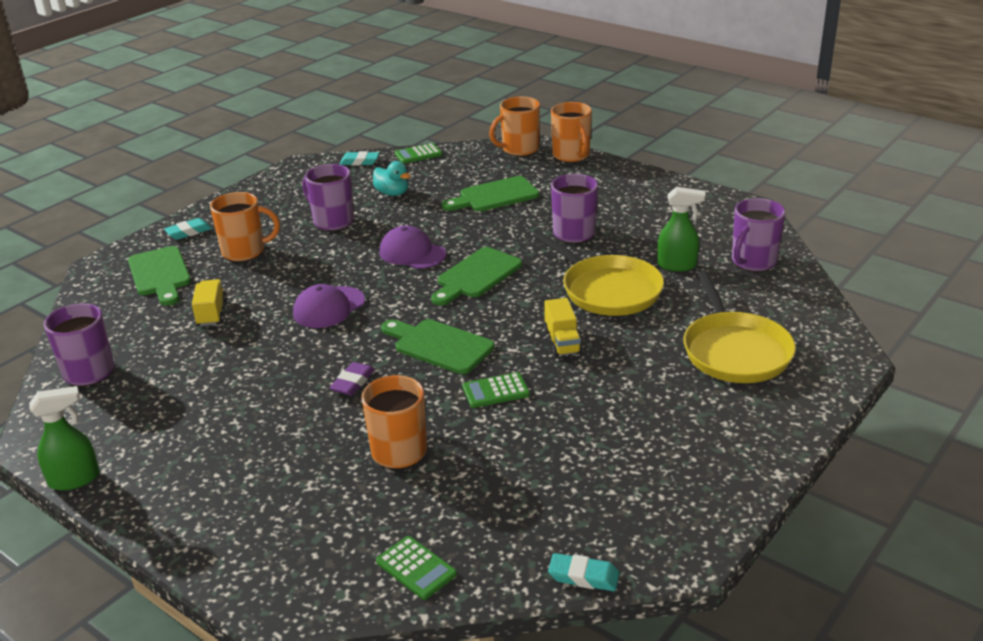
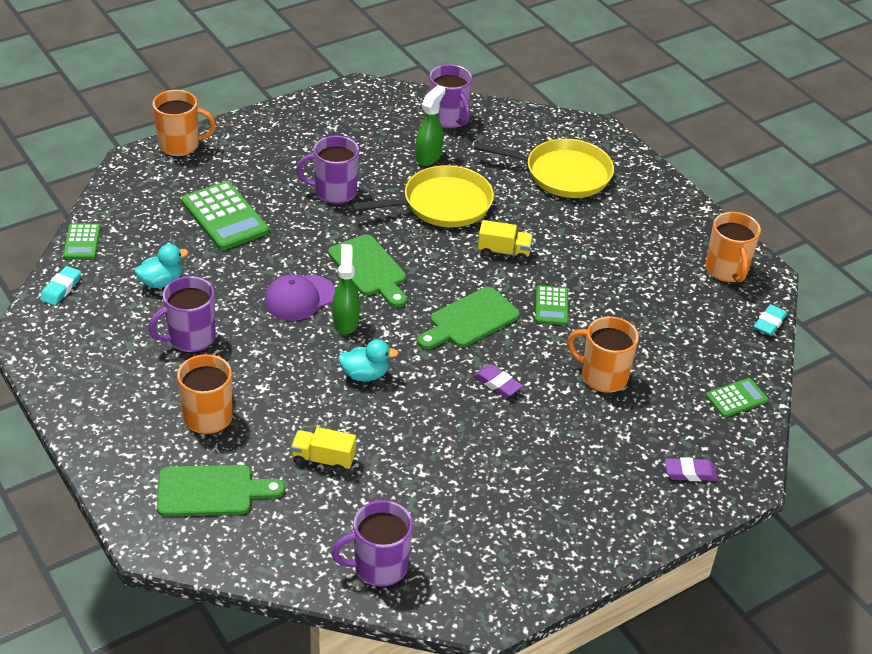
camera: 75 degrees left, 10 degrees up
(75, 479) = (554, 586): green spray bottle -> green spray bottle (345, 321)
(188, 232) = (126, 456): turquoise eraser -> none
(268, 549) = (690, 472): none -> purple eraser
(329, 307) = (365, 374): purple cap -> turquoise duck
(494, 196) = (225, 217): green cutting board -> green calculator
(519, 149) = (135, 172): orange mug -> orange mug (726, 270)

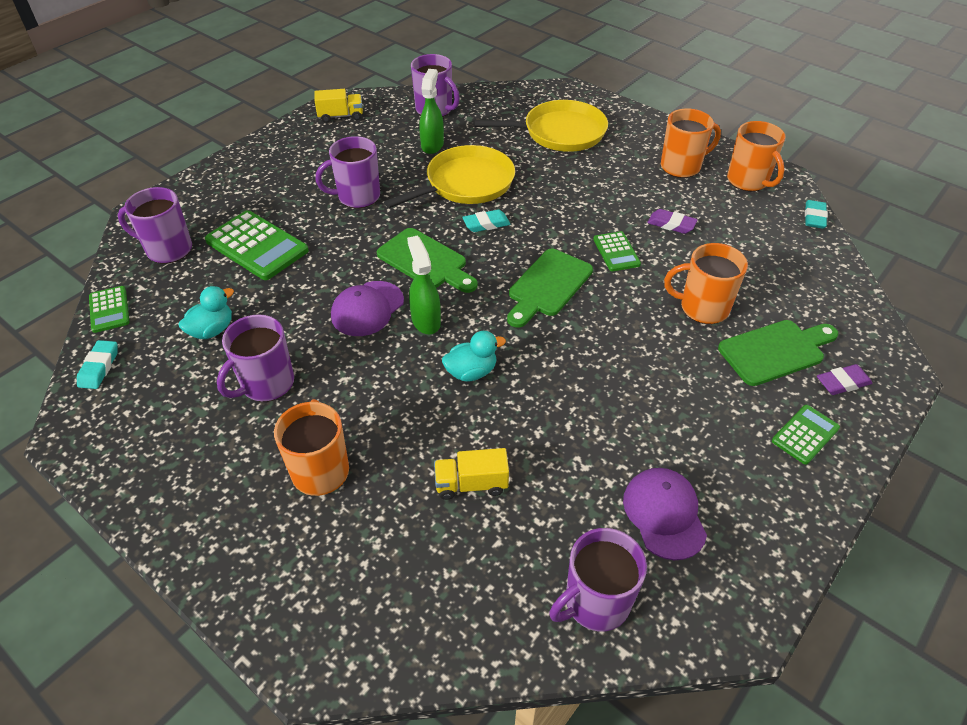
camera: 15 degrees left, 5 degrees up
(146, 200) = (168, 249): none -> purple mug
(180, 145) = (186, 188): orange mug -> orange mug (681, 166)
(211, 491) = (360, 567): green cutting board -> green cutting board (775, 351)
(442, 248) = (486, 224): none -> turquoise eraser
(468, 525) = (664, 514): none -> purple cap
(497, 384) = (608, 343): purple eraser -> purple eraser (671, 224)
(504, 252) = (545, 213): yellow truck -> yellow truck (341, 116)
(736, 398) = (833, 295): green calculator -> green calculator (805, 434)

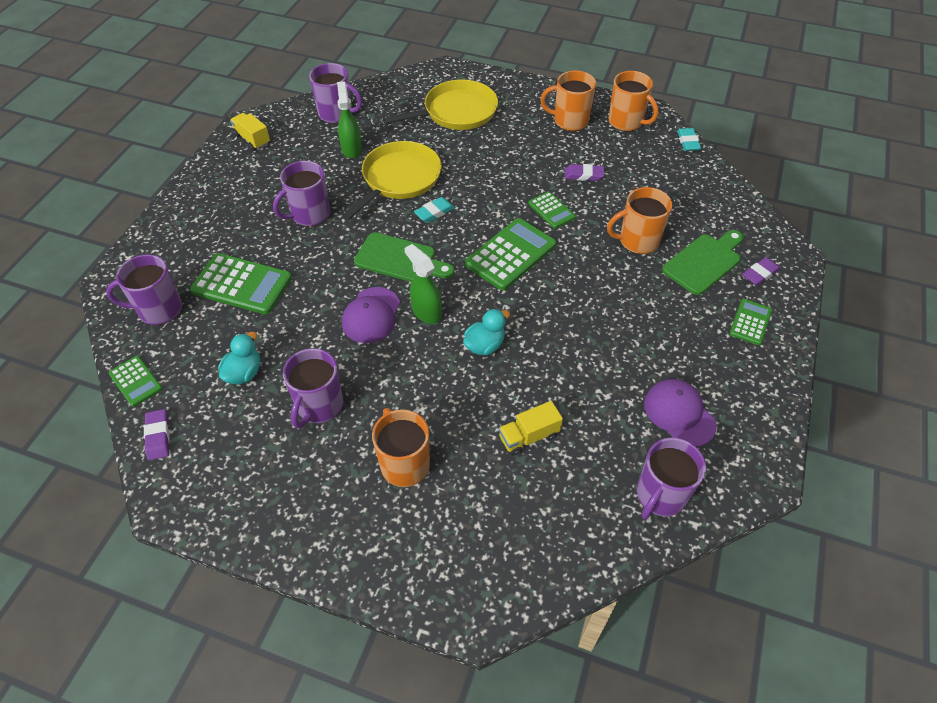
camera: 20 degrees left, 5 degrees up
(99, 367) = (158, 436): turquoise eraser -> purple eraser
(341, 116) = (252, 139): yellow truck -> yellow truck turned 105 degrees counterclockwise
(547, 286) = (510, 254): green cutting board -> green calculator
(681, 166) = (569, 121): orange mug -> orange mug turned 135 degrees counterclockwise

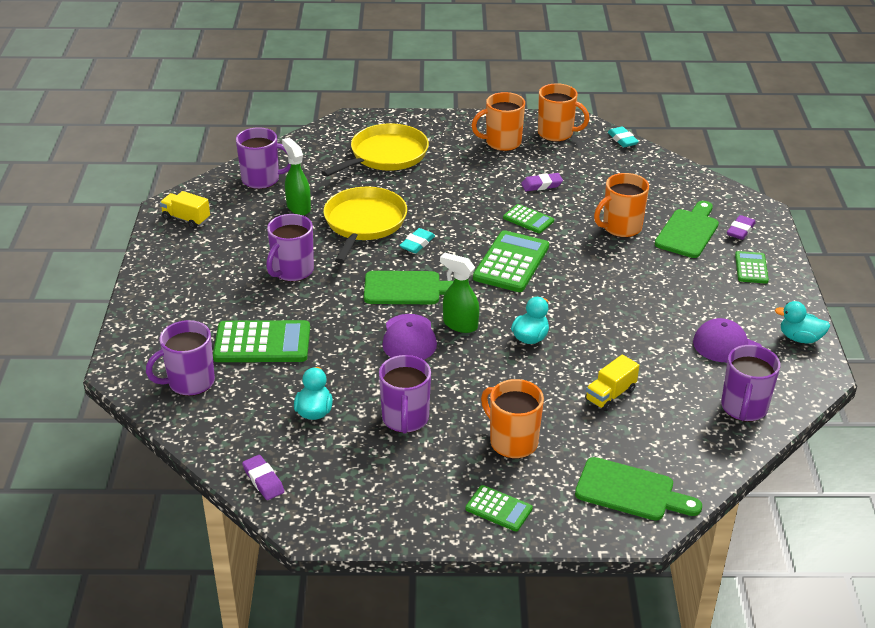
camera: 20 degrees left, 15 degrees down
(135, 381) = (208, 444): green calculator -> green calculator (498, 509)
(489, 564) = (630, 491): none -> green cutting board
(763, 424) = (800, 338): none -> turquoise duck

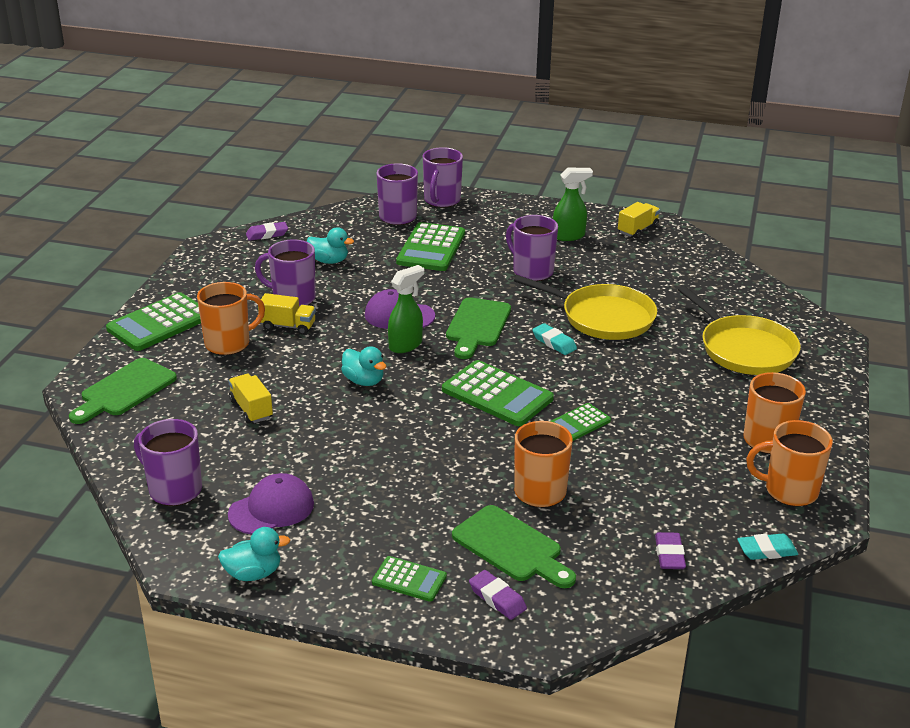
camera: 105 degrees right, 5 degrees down
(262, 180) = (702, 271): purple mug -> purple mug (441, 200)
(298, 207) = (644, 285): green spray bottle -> green spray bottle (569, 236)
(461, 408) = (288, 326): none -> yellow truck
(498, 509) = (159, 323): green calculator -> green calculator, size x1.81
(541, 185) = (654, 449): purple eraser -> purple eraser (669, 554)
(556, 133) = (789, 491): orange mug -> orange mug turned 60 degrees clockwise
(800, 338) = (253, 573): turquoise duck -> turquoise duck turned 45 degrees clockwise

